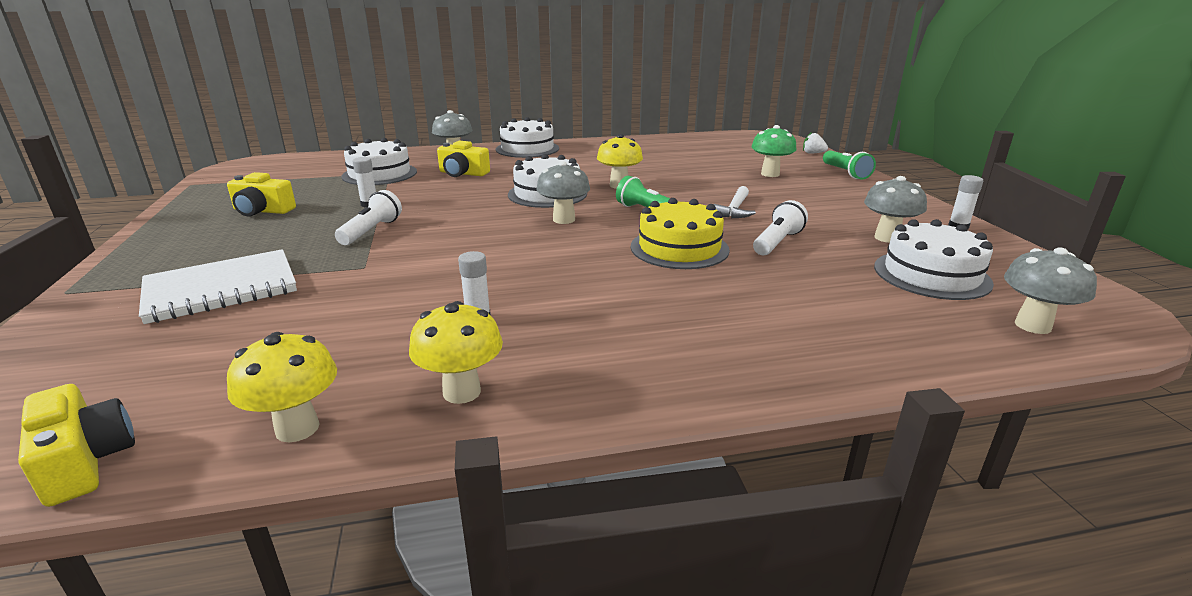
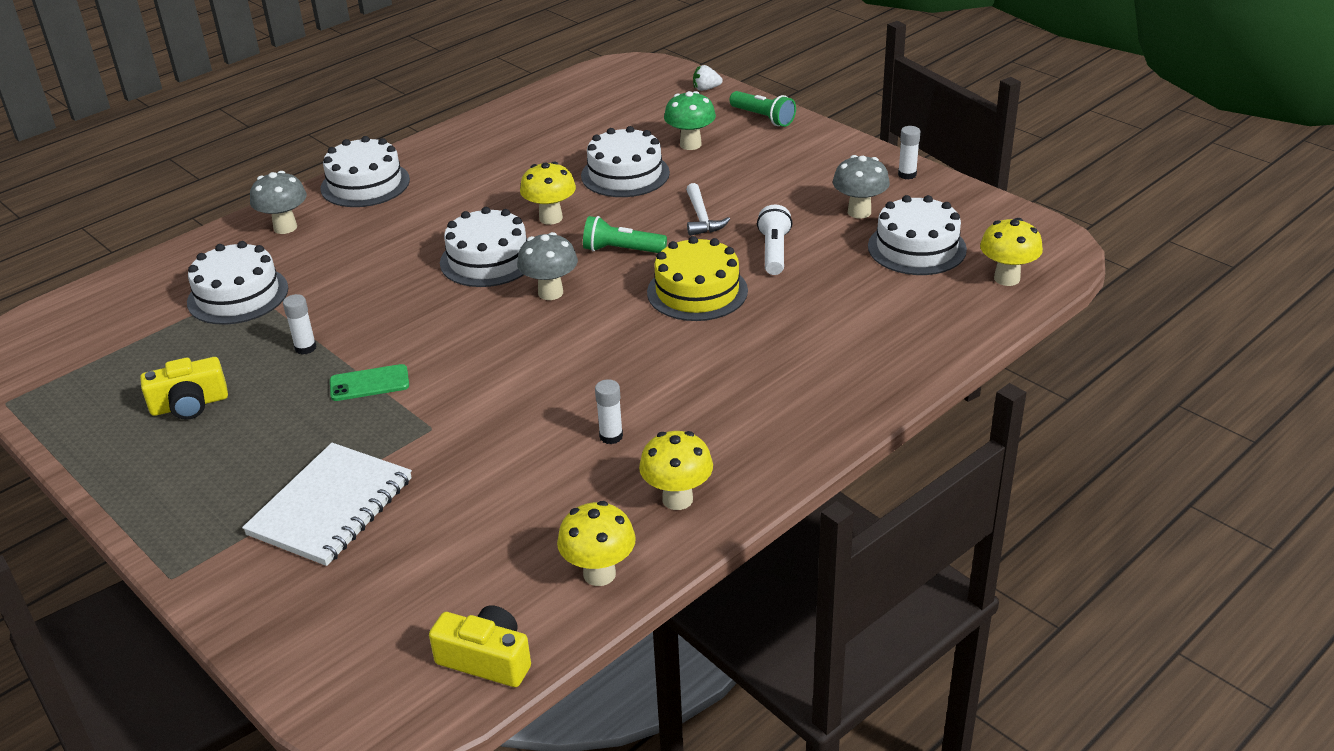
camera: 30 degrees left, 10 degrees up
(371, 231) = (369, 383): white flashlight -> green phone
(463, 173) = (344, 258): yellow camera -> none
(701, 177) = (625, 174): none -> white cake
(1032, 325) = (1007, 278): grey mushroom -> yellow mushroom

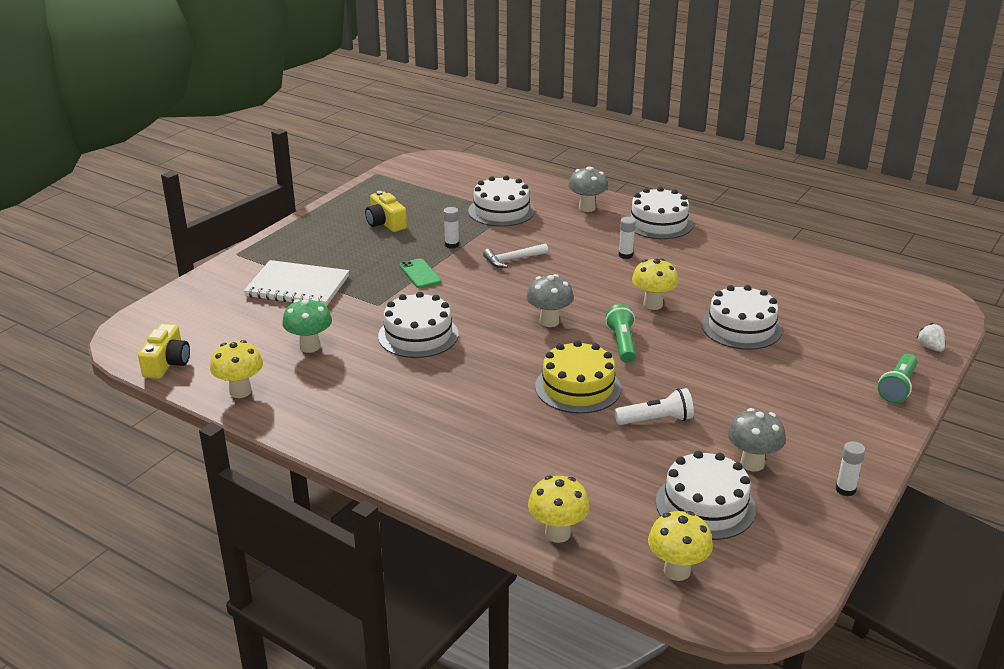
camera: 75 degrees right, 5 degrees down
(488, 259) = (582, 289): white cake -> white cake (418, 335)
(611, 436) = (381, 374): white glue stick -> white glue stick (625, 255)
(677, 499) = (317, 412): yellow mushroom -> yellow mushroom (557, 533)
(690, 144) = (815, 353): green mushroom -> green mushroom (310, 347)
(701, 218) = (692, 375): white hammer -> white hammer (512, 259)

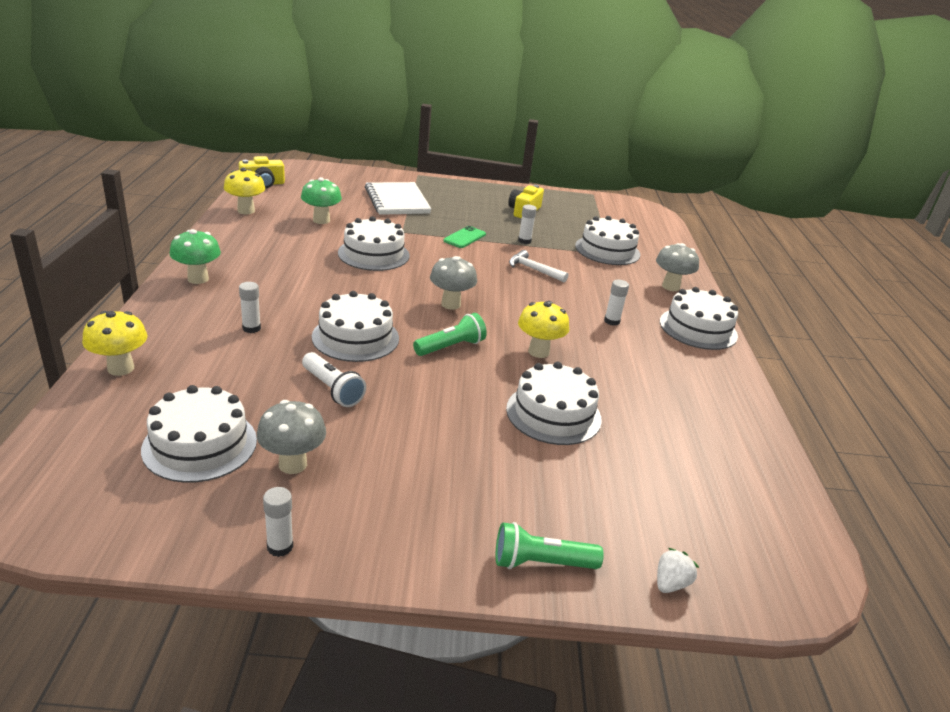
camera: 55 degrees right, 0 degrees up
(397, 456) = (198, 279): none -> green mushroom
(526, 442) = (251, 328): none -> white glue stick
(578, 387) = (355, 337): yellow cake -> white cake
(677, 571) = (82, 445): yellow mushroom -> none

